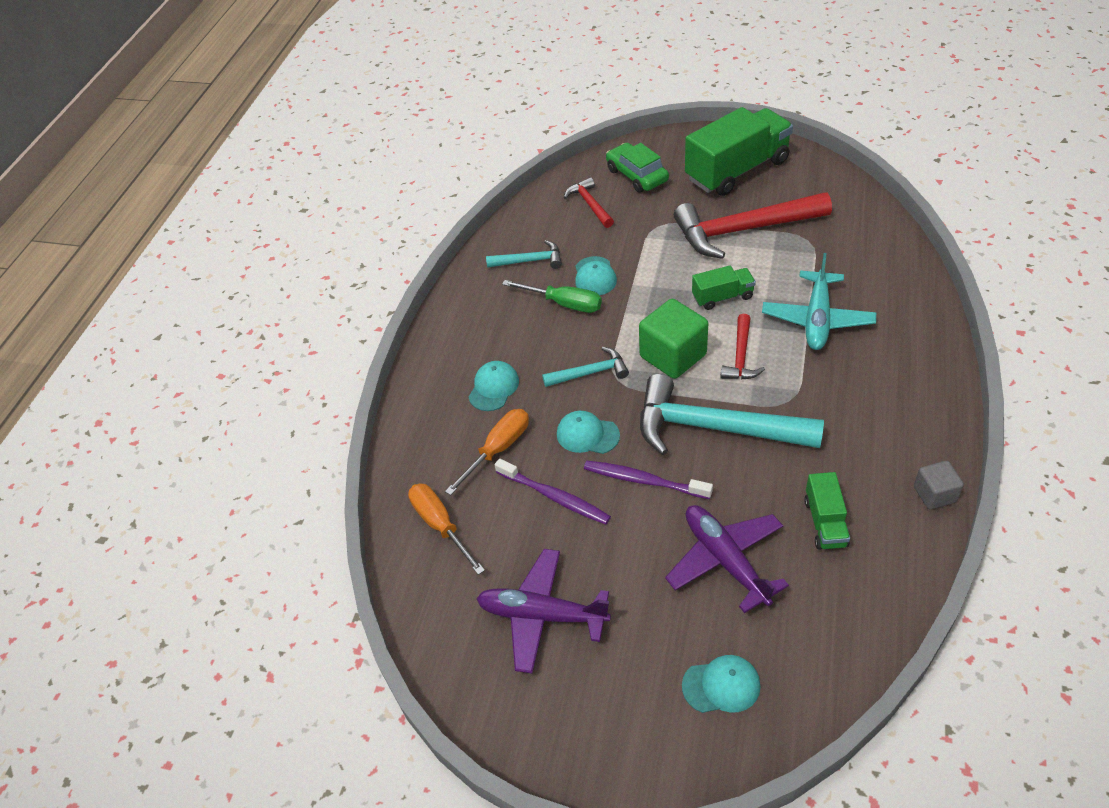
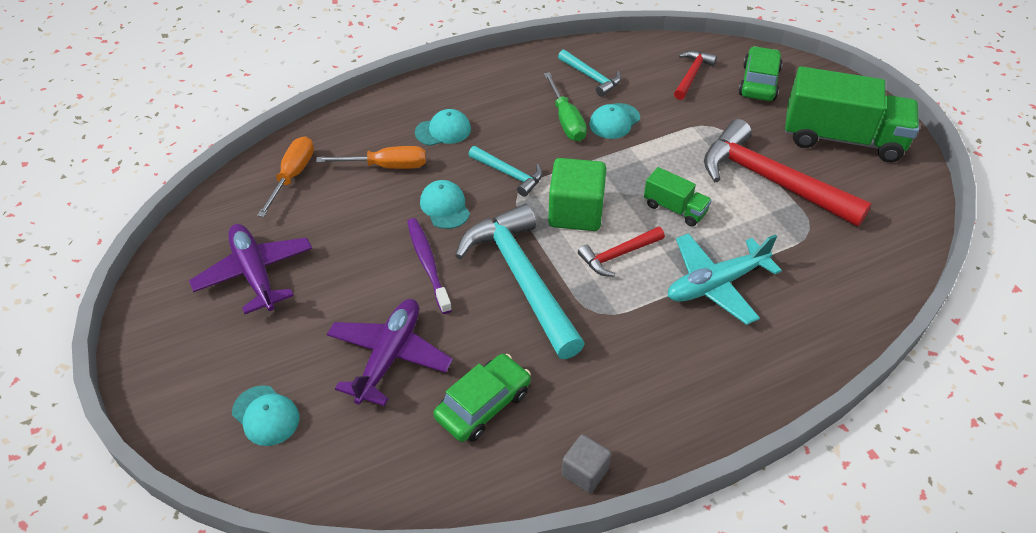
camera: 45 degrees right, 0 degrees up
(554, 496) = (368, 221): purple toothbrush -> none
(825, 522) = (483, 404): green truck -> green car

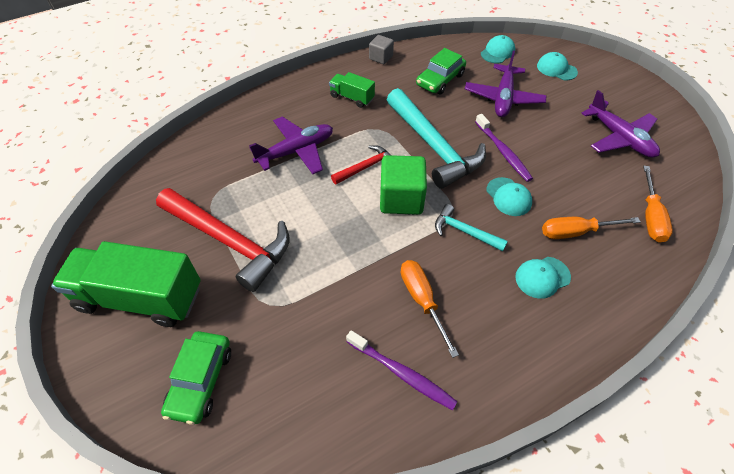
camera: 175 degrees right, 5 degrees up
(566, 120) = (422, 300): green screwdriver -> orange screwdriver
(591, 77) = (401, 373): turquoise hammer -> purple toothbrush
(614, 121) = (372, 303): turquoise cap -> turquoise cap (497, 52)
(675, 208) = (319, 208): green truck -> green truck (352, 97)
(691, 75) = (280, 388): red hammer -> none
(716, 284) = (296, 151): turquoise plane -> purple plane

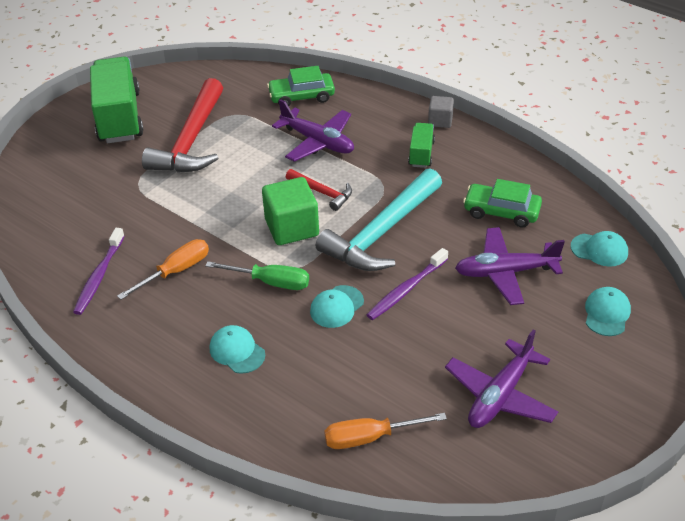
camera: 70 degrees right, 10 degrees down
(201, 380) = (61, 172): green car -> green car (301, 96)
(381, 57) = (507, 155): grey cube -> grey cube (440, 121)
(464, 231) = (270, 282): turquoise hammer -> green screwdriver
(575, 232) = (311, 370): orange screwdriver -> none

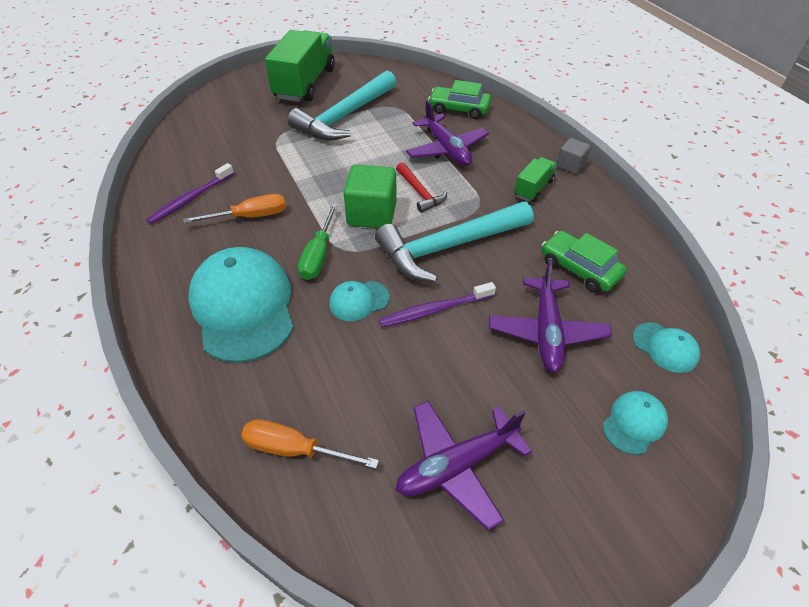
camera: 25 degrees right, 5 degrees up
(191, 140) = (344, 116): red hammer -> turquoise hammer
(237, 351) = (243, 307): turquoise cap -> turquoise cap, size x2.19
(270, 282) = (318, 255): green screwdriver -> green screwdriver turned 60 degrees clockwise
(505, 272) = (546, 331): purple plane -> purple plane turned 105 degrees counterclockwise

